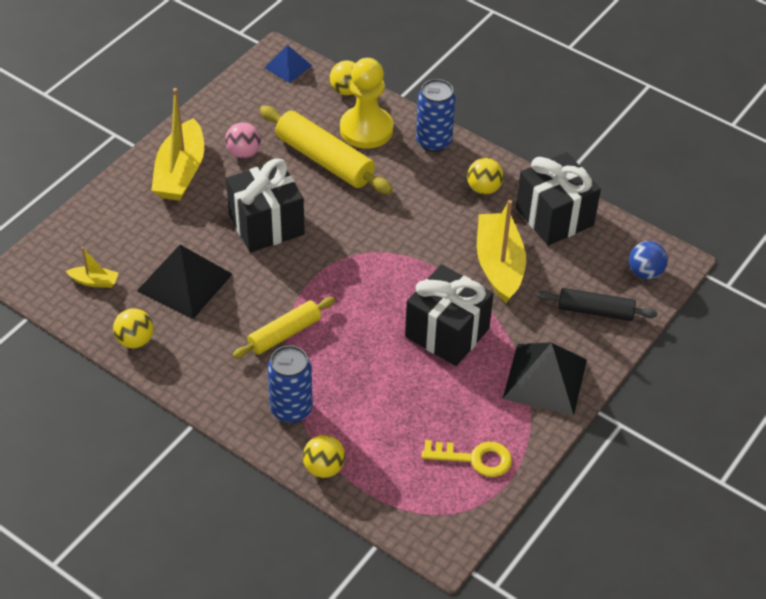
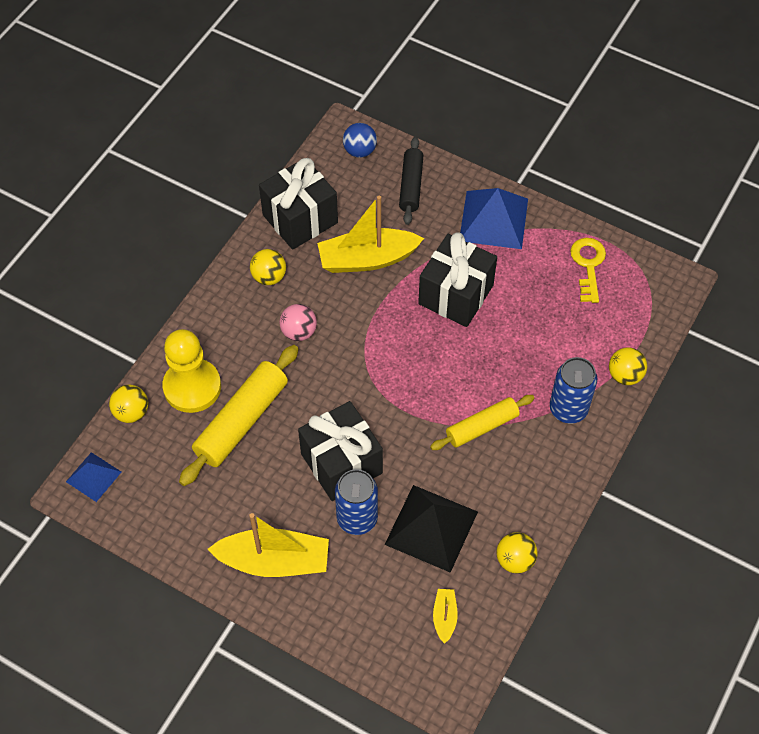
camera: 95 degrees left, 10 degrees up
(243, 153) = (238, 501): pink ball -> pink ball (299, 332)
(284, 334) = (482, 426): yellow rolling pin -> yellow rolling pin turned 75 degrees counterclockwise
(433, 142) = (206, 324): blue can -> blue can (357, 518)
(545, 379) = (493, 219): black pyramid -> blue pyramid

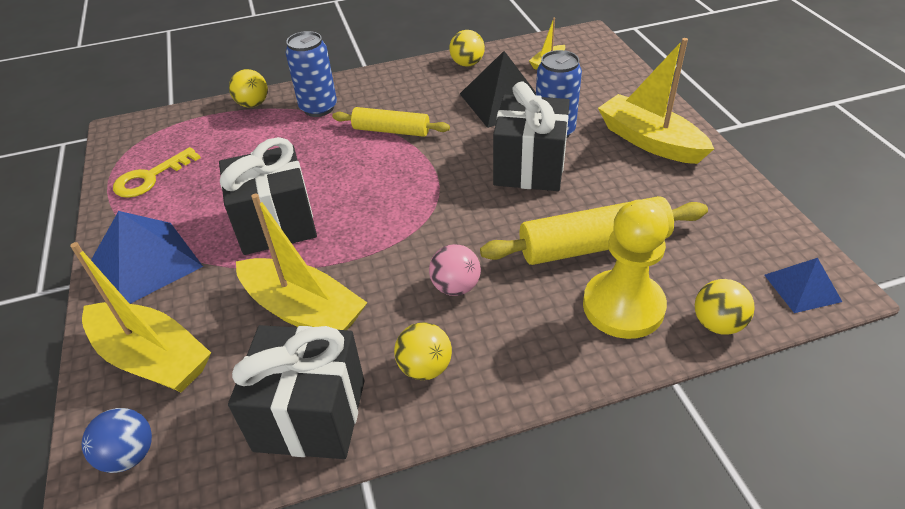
camera: 135 degrees left, 15 degrees down
(411, 185) = (152, 358): black rolling pin -> yellow boat

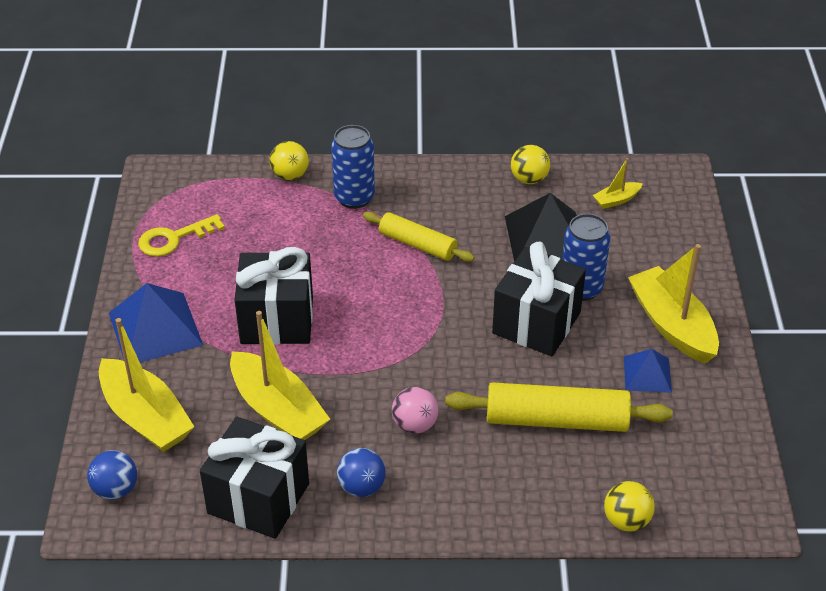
camera: 15 degrees right, 0 degrees up
(425, 367) = (361, 487): yellow ball -> blue ball
(623, 306) = (553, 483): yellow pawn -> none
(802, 288) = (723, 511): blue pyramid -> blue pyramid (647, 374)

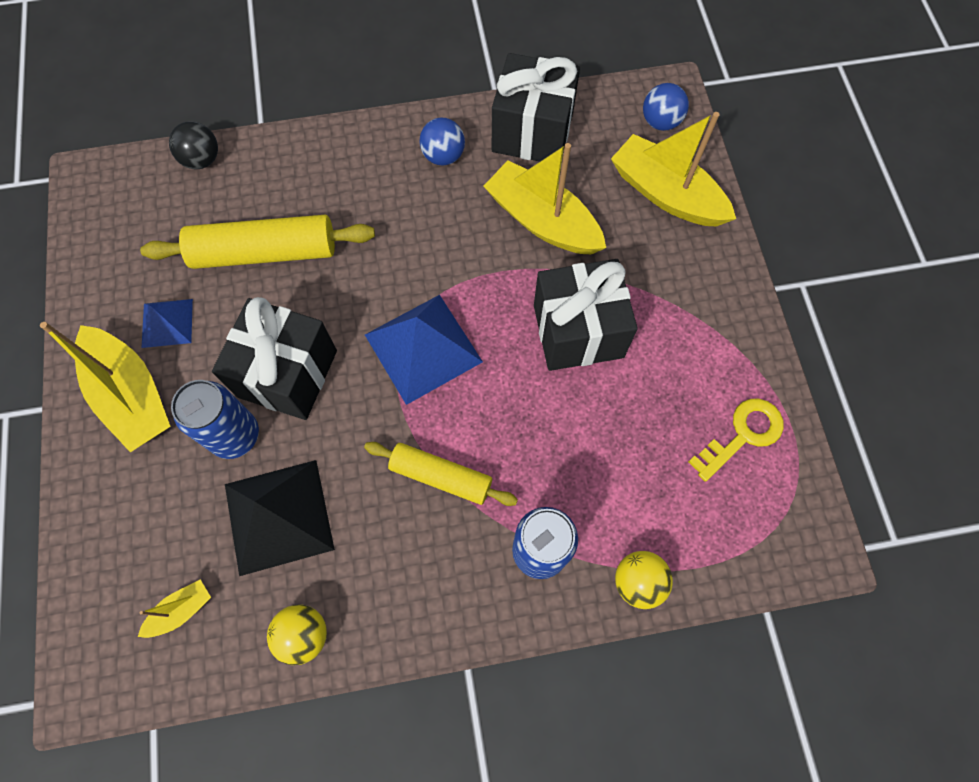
camera: 170 degrees right, 25 degrees up
(155, 328) = (704, 298): blue pyramid -> blue pyramid (423, 348)
(415, 425) = (405, 225): pink ball -> none
(626, 520) = (202, 160): yellow ball -> black ball

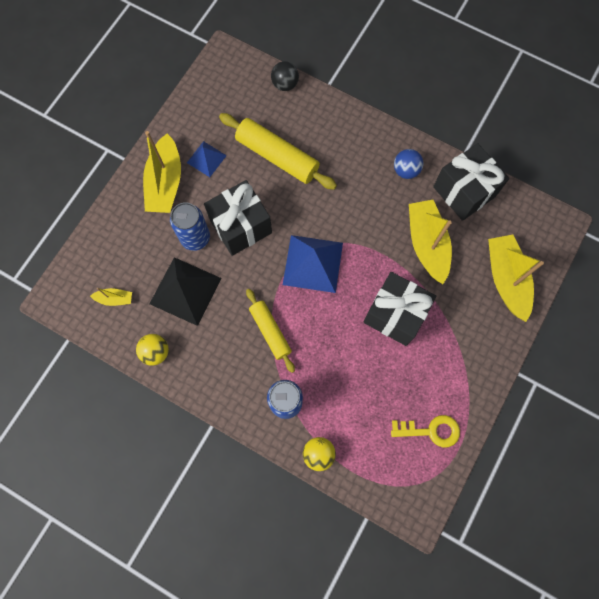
camera: 40 degrees right, 5 degrees up
(660, 122) = (539, 237): blue ball -> none

